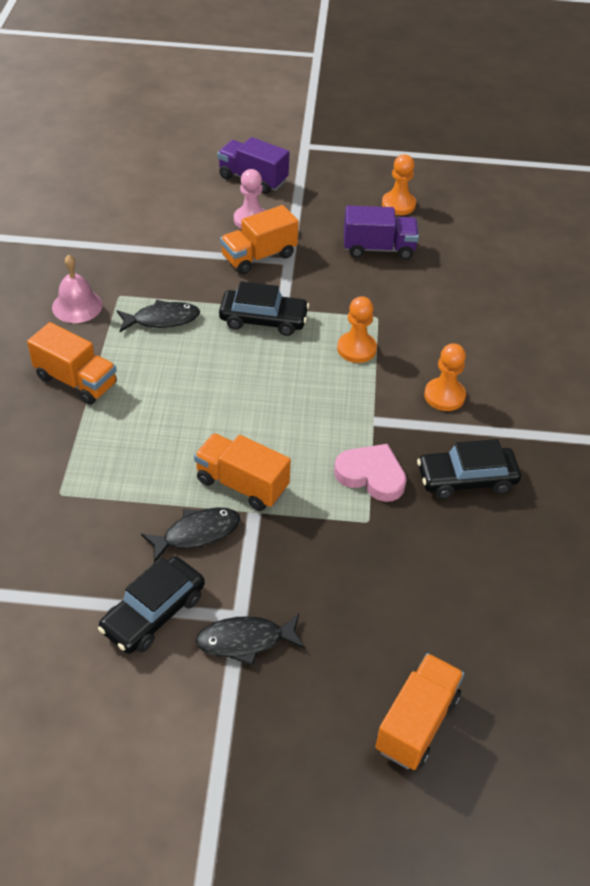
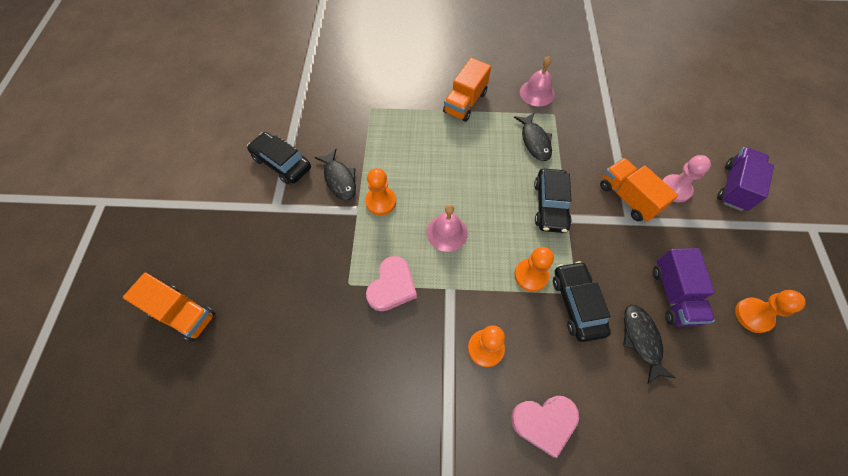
camera: 90 degrees right, 15 degrees up
(242, 484) = (381, 201): orange truck -> orange pawn
(246, 641) = (257, 211): black fish -> black fish (641, 340)
(296, 417) = (447, 232): none -> pink bell
(466, 479) = (391, 361): black car -> black car (577, 304)
(515, 360) = (544, 422): none -> pink heart

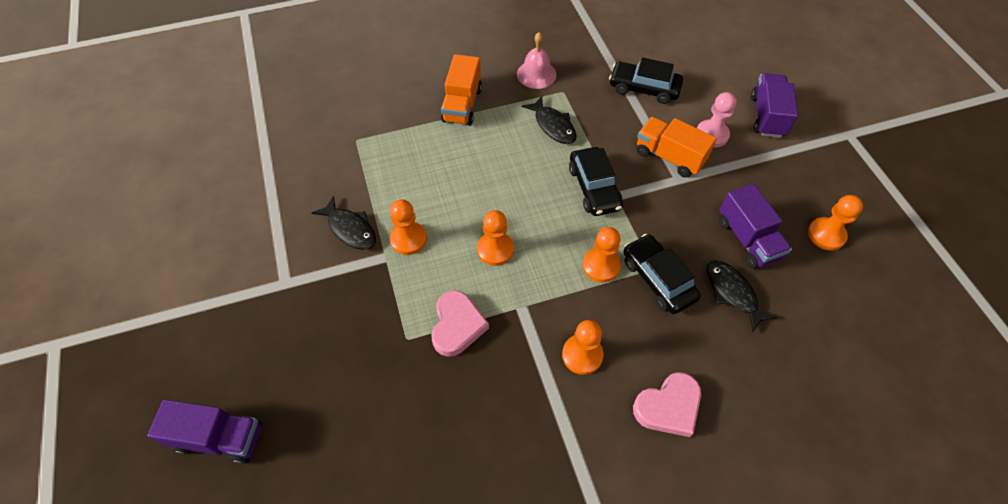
camera: 20 degrees left, 5 degrees down
(182, 313) = (219, 438): orange truck -> purple truck
(282, 163) = (273, 231): black car -> black car (644, 88)
(447, 232) = (495, 249): pink bell -> orange pawn

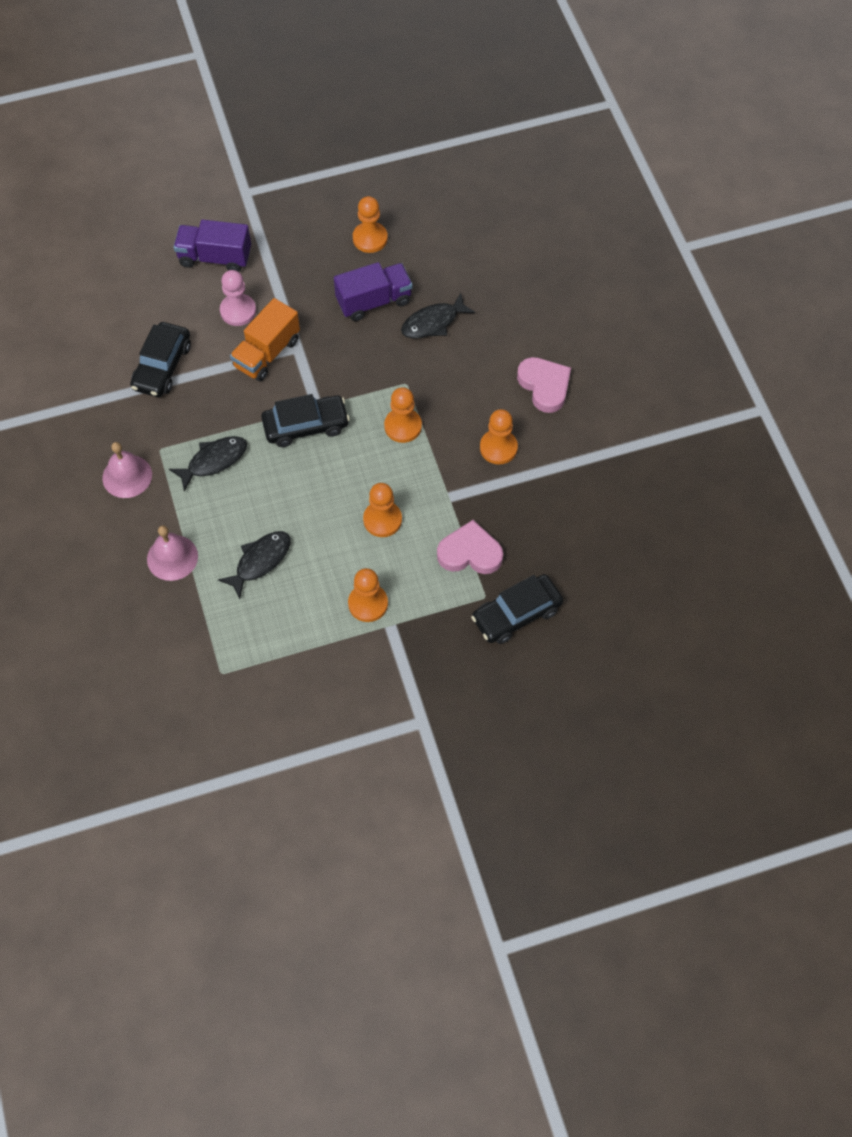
camera: 90 degrees left, 5 degrees up
(219, 438) = (590, 752): purple truck -> none
(350, 229) = (353, 664): black fish -> black fish (260, 561)
(462, 105) = (172, 557): orange truck -> pink bell
(658, 279) = (418, 380): black car -> black car (516, 614)

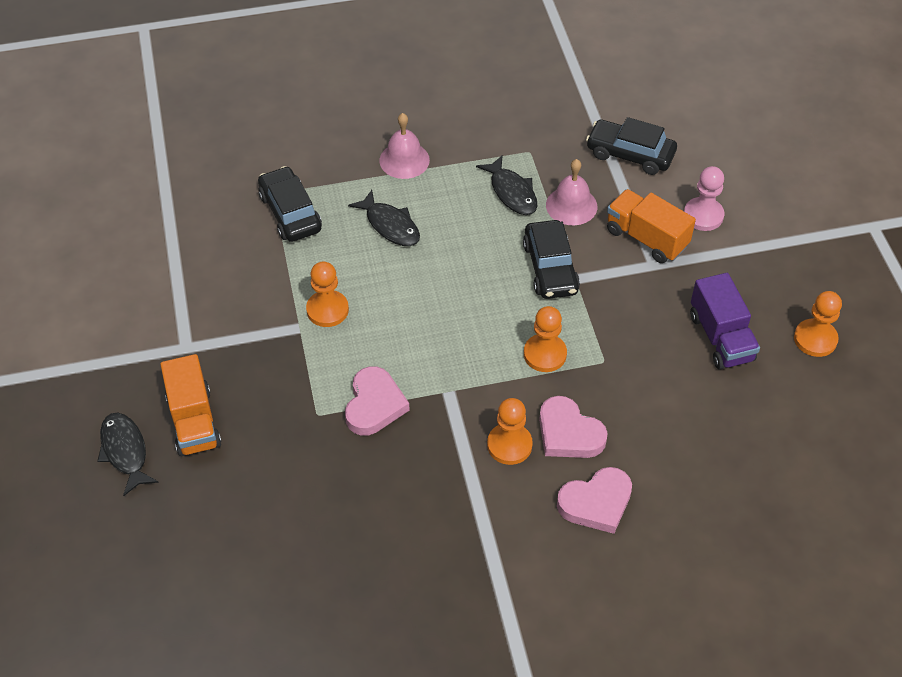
camera: 95 degrees right, 10 degrees down
(127, 476) = (500, 128): pink bell -> pink bell (571, 205)
(215, 257) = (776, 198): purple truck -> none
(382, 520) = (426, 328): orange pawn -> none
(433, 322) = (691, 394): black fish -> black fish (125, 451)
(481, 406) = (568, 433): none -> pink heart
(504, 698) = (194, 421): none -> orange truck
(516, 614) = (291, 442): black car -> black car (290, 212)

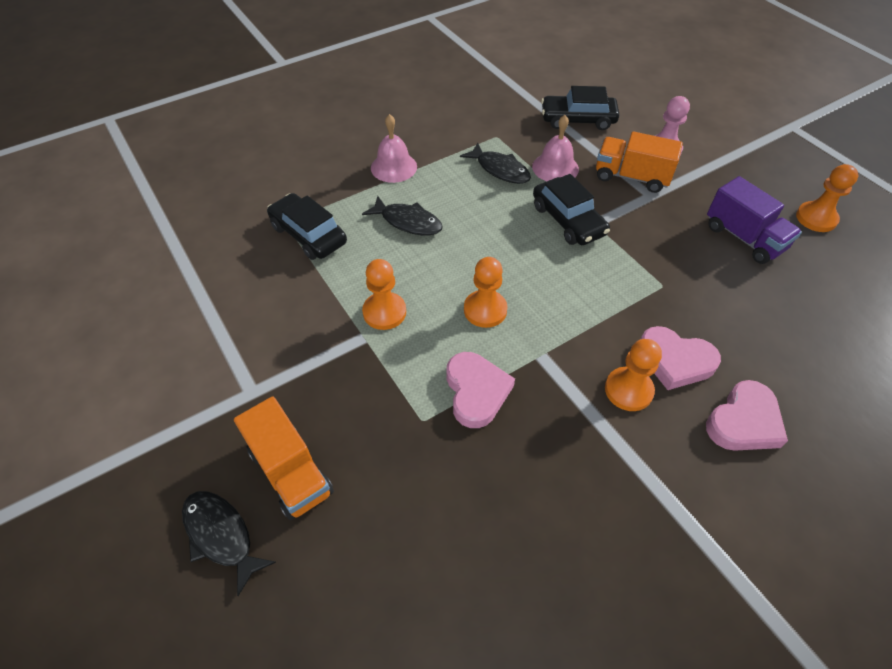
camera: 20 degrees left, 0 degrees up
(545, 354) = (608, 294): orange pawn -> orange pawn (485, 310)

